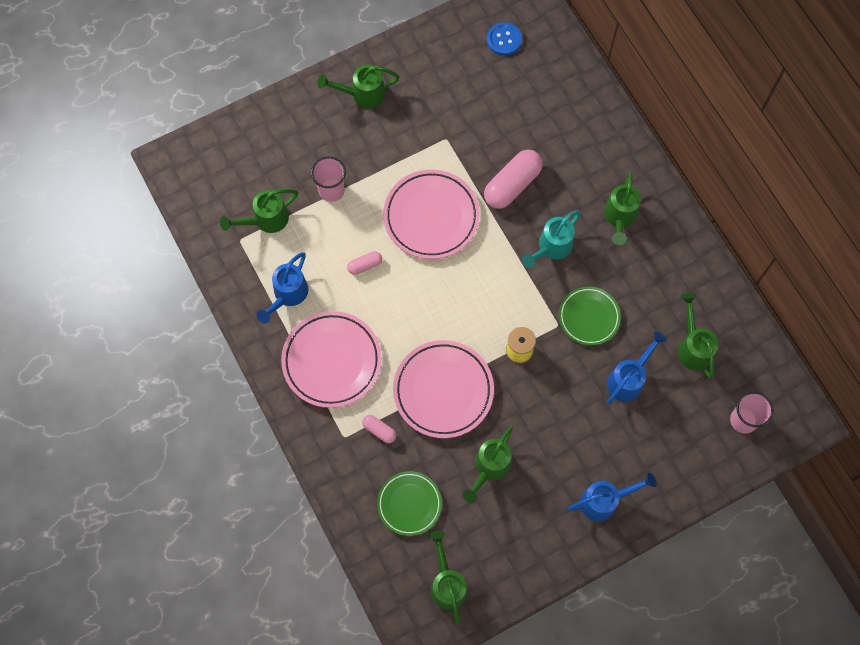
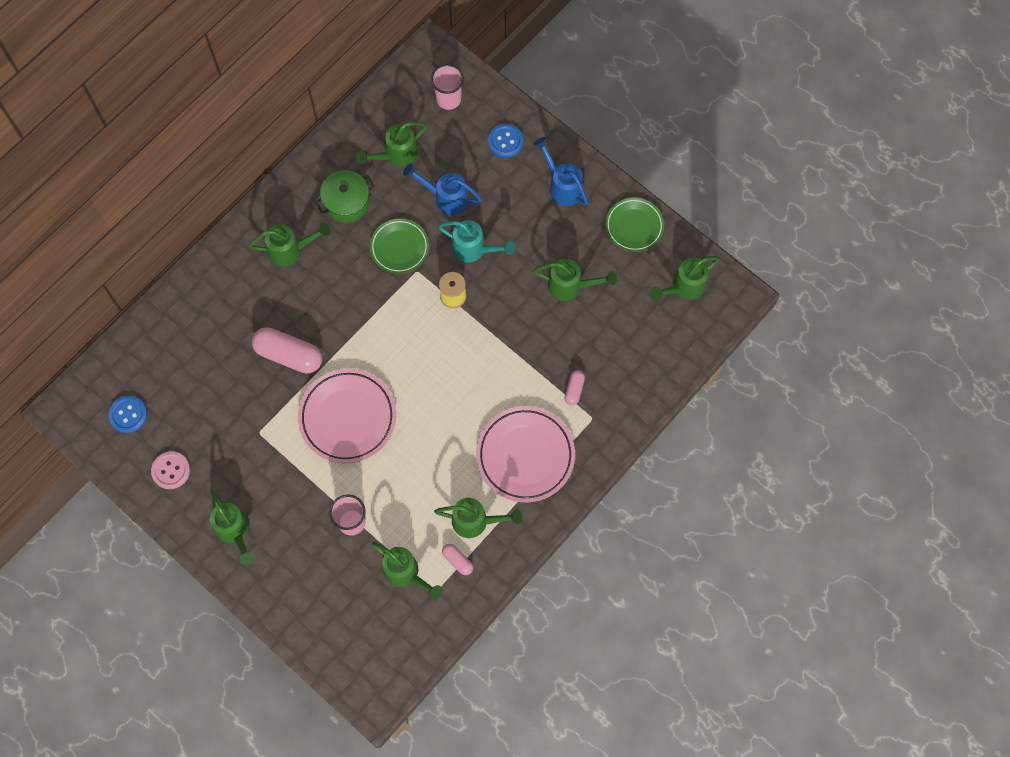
camera: 110 degrees left, 0 degrees up
(288, 295) = (475, 521): blue watering can -> green watering can
(365, 265) = (419, 461): pink capsule -> pink capsule (457, 560)
(409, 504) = (629, 341): green plate -> green plate (634, 226)
(438, 59) = (171, 470): none -> pink button
(443, 390) = (516, 348): pink plate -> none
(551, 248) = (342, 300): turquoise watering can -> turquoise watering can (474, 249)
(654, 283) = (346, 202): none -> green pot
(675, 461) = (505, 141): none -> blue button

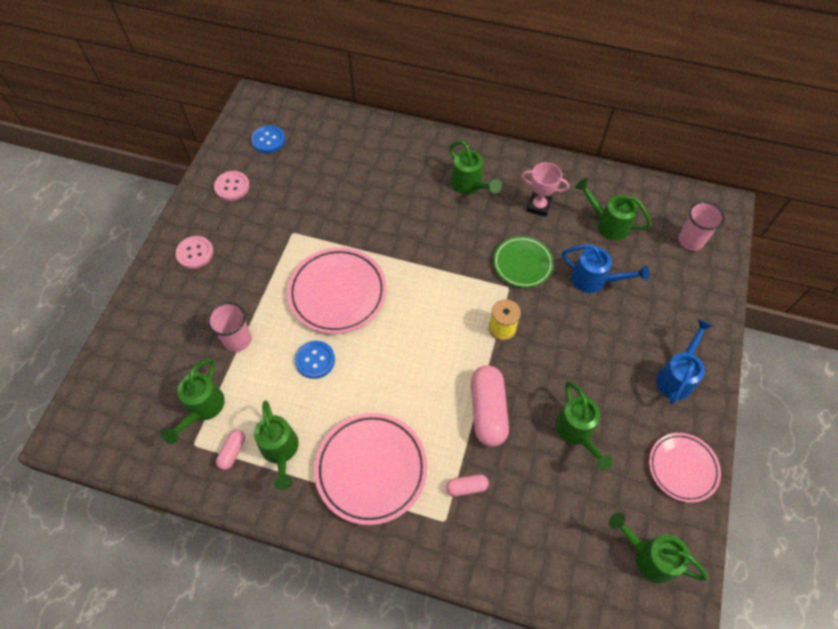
camera: 65 degrees right, 10 degrees down
(235, 531) = (195, 253): green watering can -> pink button
(289, 355) = (374, 224): pink capsule -> pink capsule (488, 411)
(346, 202) = (538, 206): green pot -> pink trophy
(446, 198) = (594, 280): blue watering can -> blue watering can turned 120 degrees clockwise
(474, 249) = (559, 325): turquoise watering can -> none
(505, 141) = (685, 305): blue button -> blue button (315, 360)
(634, 226) = (682, 468): green plate -> pink plate

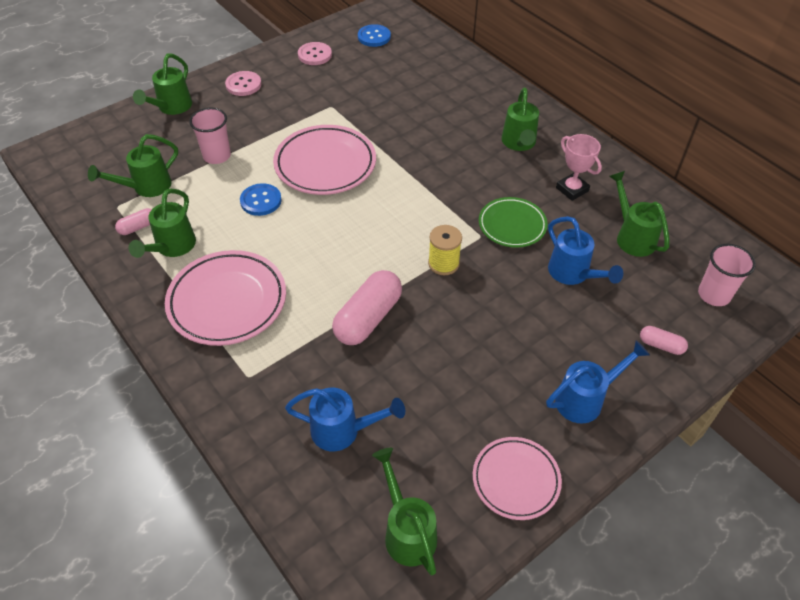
camera: 35 degrees right, 10 degrees down
(466, 487) = (292, 363): pink capsule -> pink capsule (661, 345)
(547, 514) = (343, 431): none -> blue watering can
(576, 432) = (435, 384): green watering can -> green watering can (172, 107)

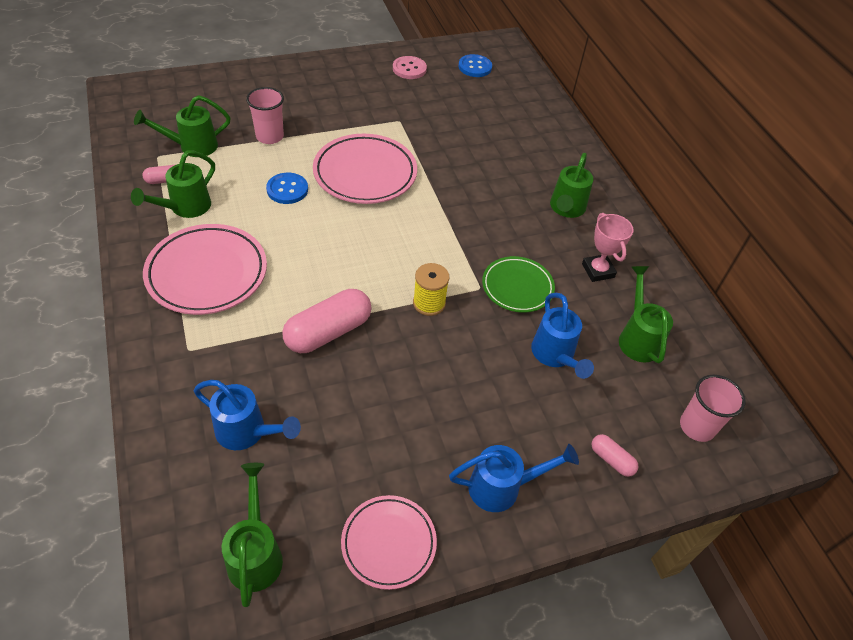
camera: 15 degrees right, 0 degrees up
(172, 107) = (253, 81): green watering can -> none
(243, 85) = (328, 78): pink button -> none

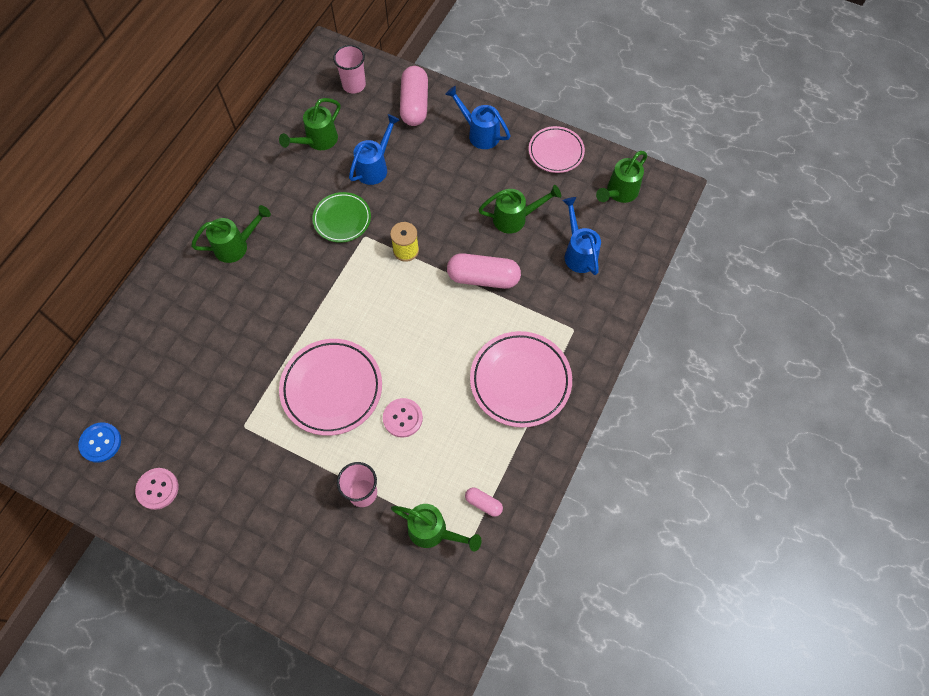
camera: 130 degrees left, 15 degrees up
(185, 208) = (490, 458): green watering can -> green watering can (515, 218)
(287, 189) = (402, 418): blue button -> pink button
(598, 270) = (281, 191): pink trophy -> none
(611, 460) = (414, 104): pink capsule -> pink capsule, size x2.02

